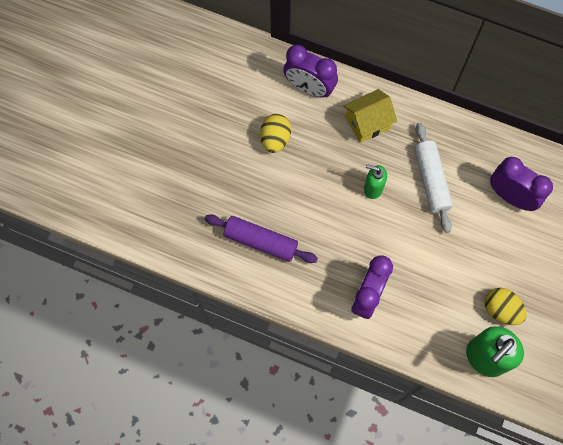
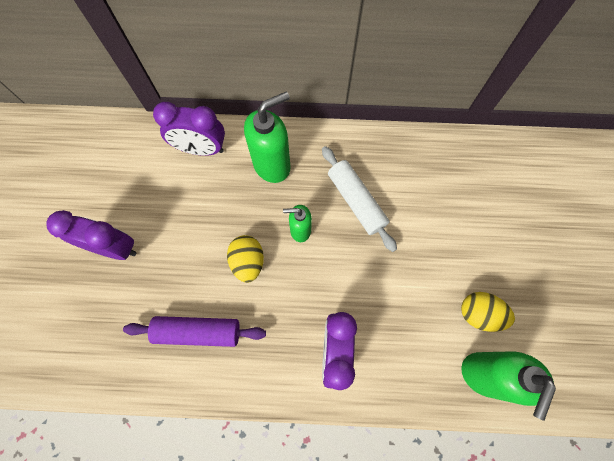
camera: 20 degrees left, 0 degrees up
(275, 139) = (181, 213): yellow egg -> yellow egg (248, 262)
(367, 123) = (272, 165): yellow house -> green soap dispenser
(511, 196) = (440, 190): purple clock -> purple clock (114, 247)

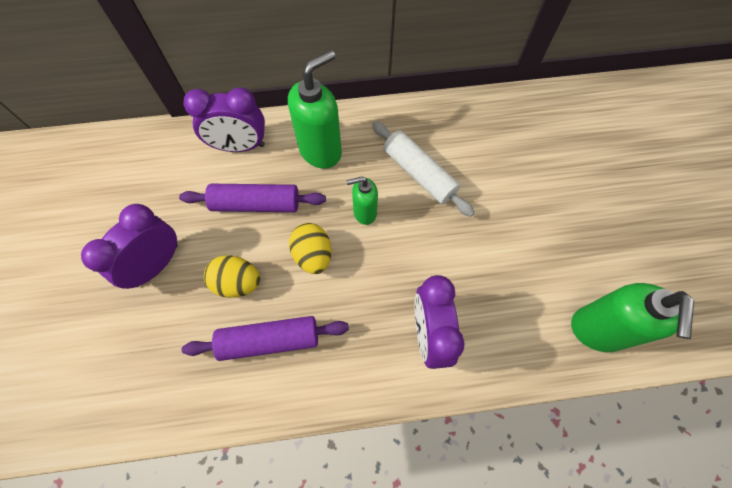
camera: 10 degrees left, 5 degrees down
(114, 247) = (156, 265): purple clock -> purple clock turned 60 degrees counterclockwise
(206, 206) = (256, 204): none -> purple rolling pin
(479, 314) = (576, 267): yellow egg -> yellow egg (237, 283)

